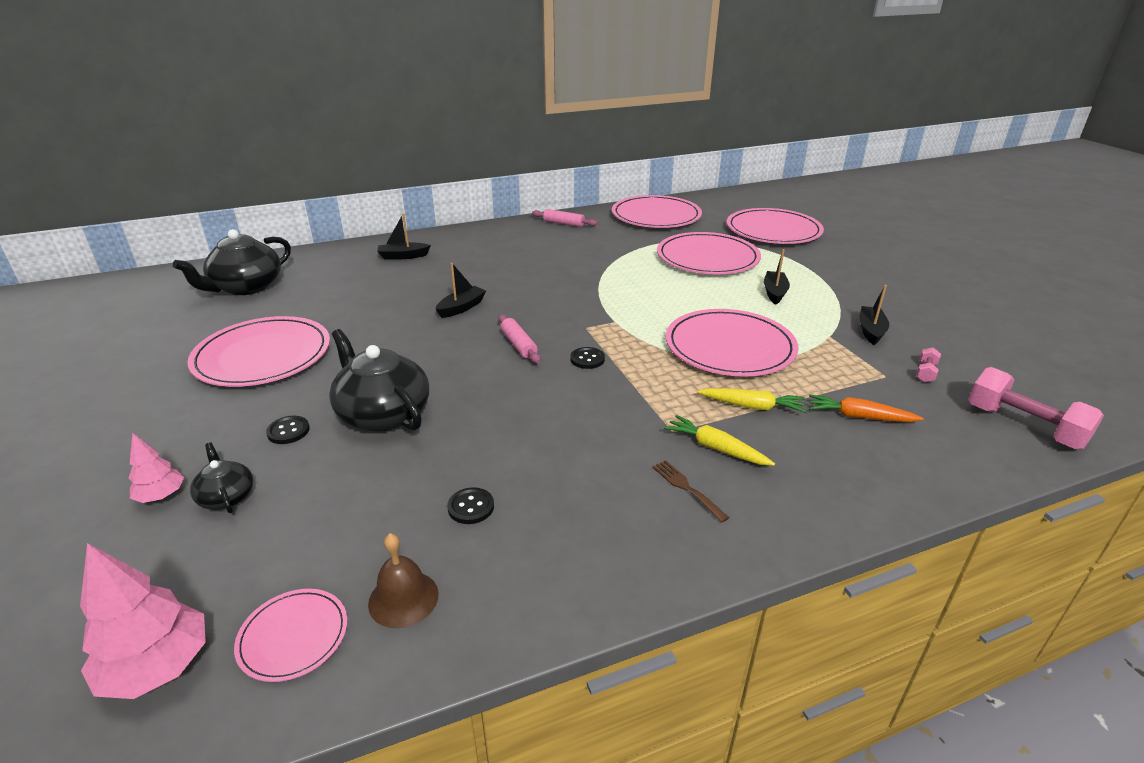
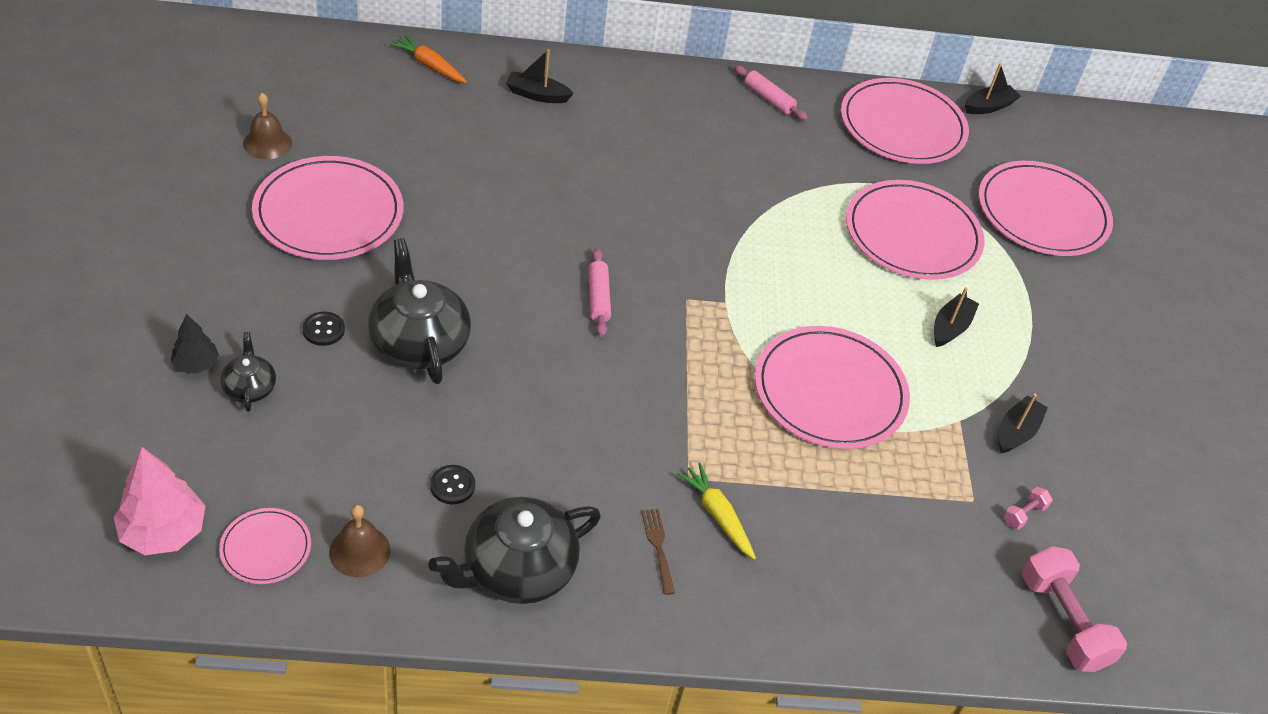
camera: 15 degrees right, 15 degrees up
(161, 496) = (196, 364): pink tree -> black tree
(191, 329) = (267, 143): none -> brown bell
(246, 287) = (341, 89): black teapot -> black teapot (517, 569)
(461, 308) = (564, 214): black boat -> black boat (988, 106)
(587, 359) = (660, 348): black button -> none
(752, 406) = (792, 480): yellow carrot -> none
(859, 417) = (895, 539): orange carrot -> orange carrot (429, 66)

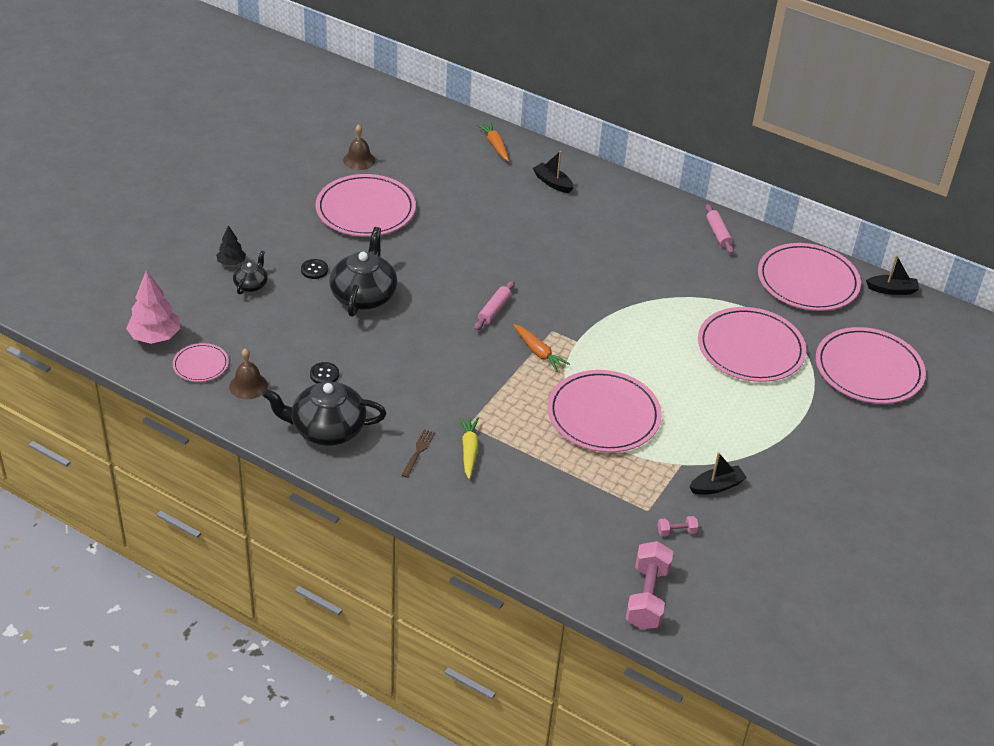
camera: 35 degrees right, 5 degrees down
(694, 336) = (539, 352): none -> orange carrot
(950, 327) = (726, 411): black boat -> none

